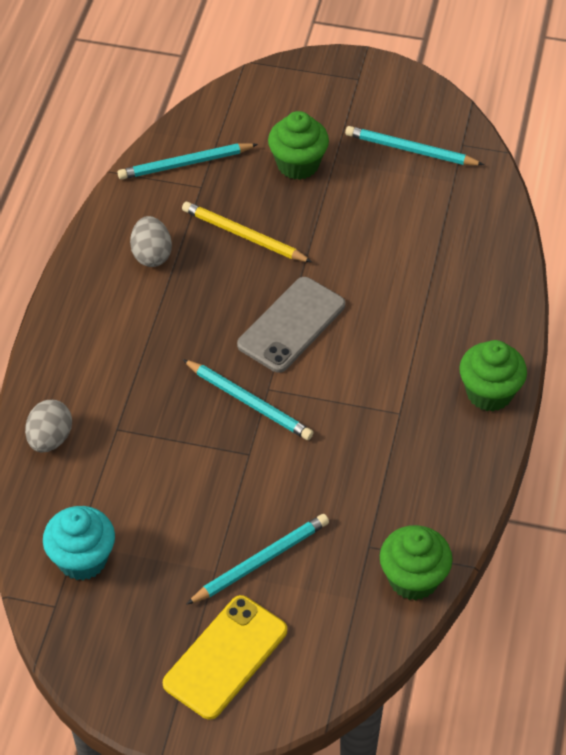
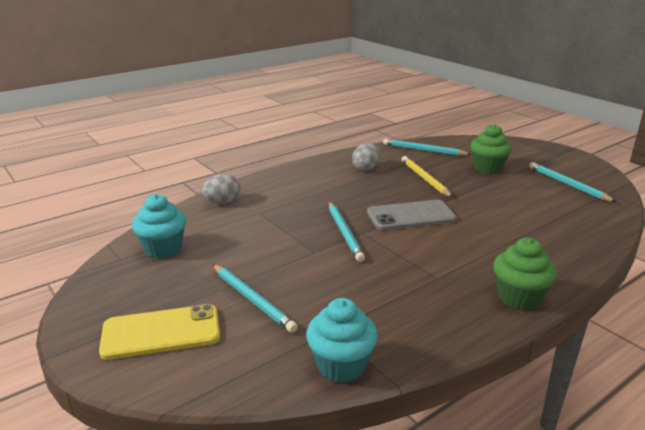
camera: 40 degrees right, 25 degrees down
(260, 561) = (252, 299): turquoise pencil -> turquoise pencil turned 45 degrees clockwise
(413, 579) = (341, 365): green cupcake -> turquoise cupcake

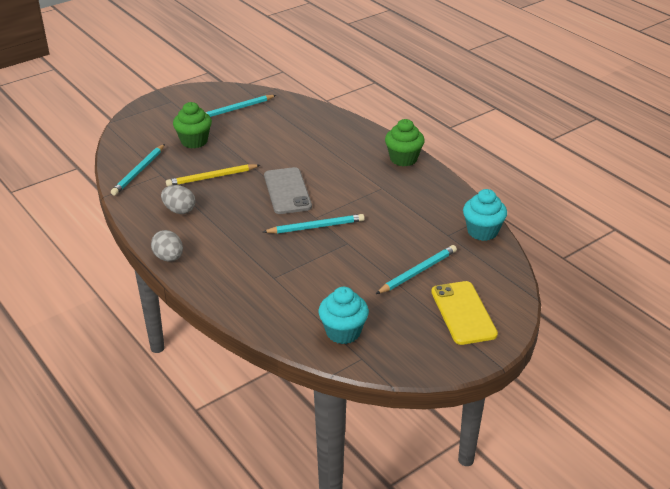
camera: 90 degrees left, 10 degrees up
(222, 202) = (248, 304): grey egg -> grey egg (169, 258)

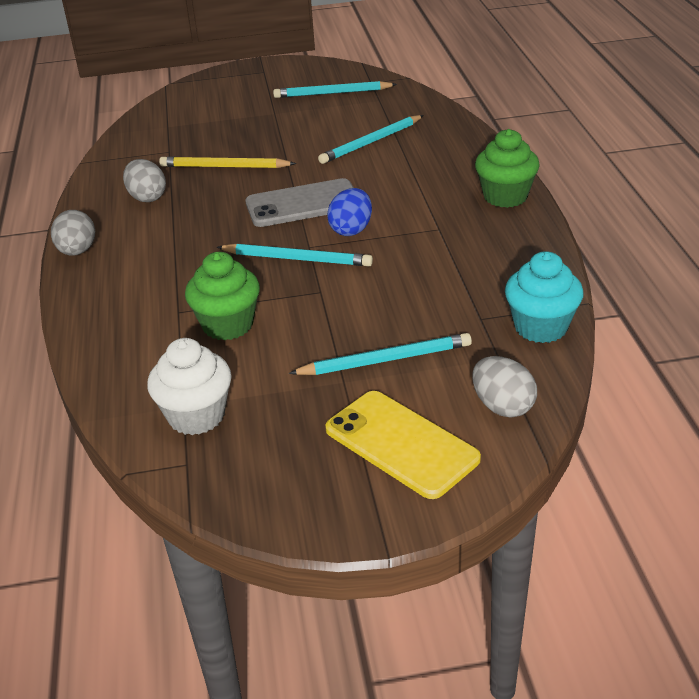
camera: 30 degrees right, 0 degrees up
(139, 171) = (147, 142): turquoise pencil -> turquoise pencil (371, 142)
(194, 141) = (245, 121): green cupcake -> green cupcake (228, 325)
(287, 191) = (303, 204): grey phone -> grey phone turned 60 degrees clockwise
(332, 201) = (351, 230): none -> blue egg
(343, 332) = (196, 416): turquoise cupcake -> white cupcake
(463, 313) = (401, 444): yellow phone -> yellow phone turned 60 degrees counterclockwise
(496, 279) = (502, 406): none -> grey egg

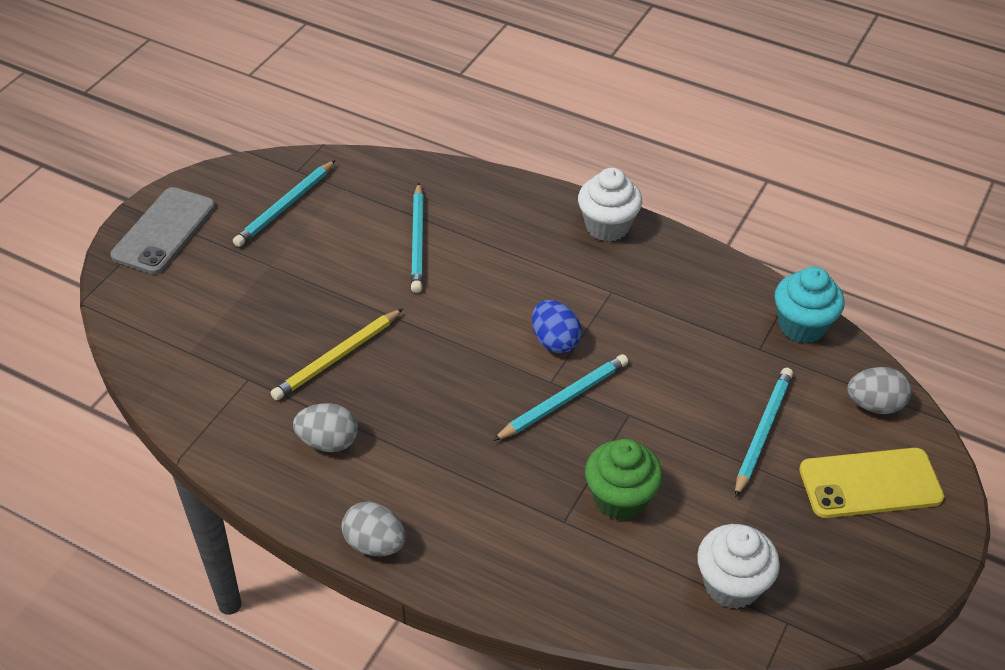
camera: 55 degrees left, 10 degrees up
(303, 204) = (475, 345): grey phone -> grey phone (164, 231)
(505, 196) = (607, 226): green cupcake -> white cupcake

